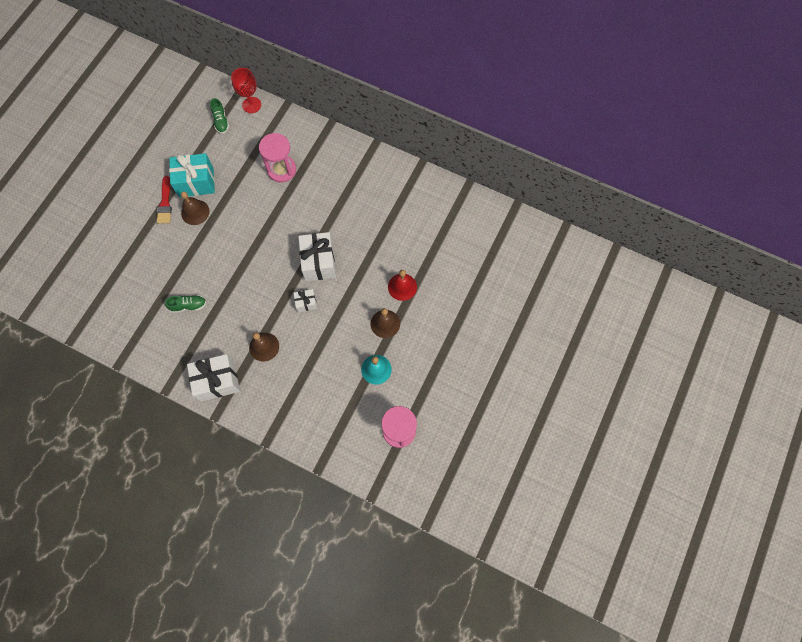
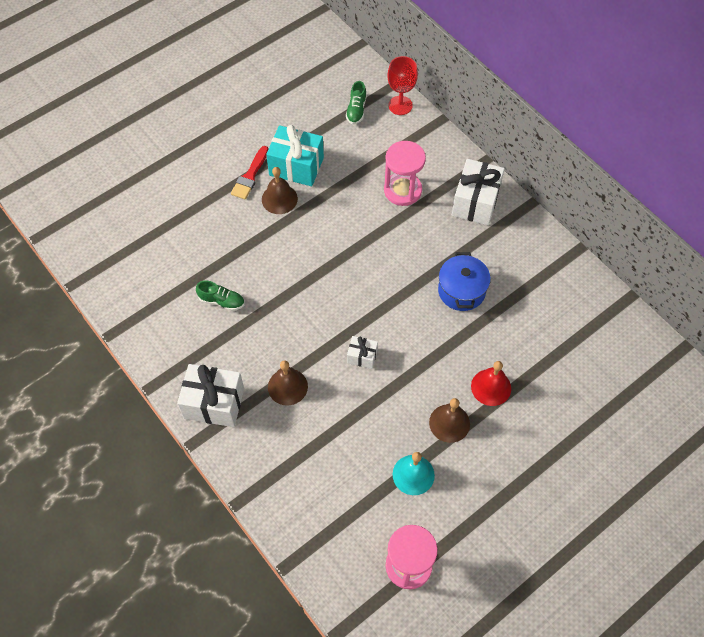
camera: 25 degrees right, 10 degrees down
(319, 262) = (399, 315): white gift -> white gift (475, 202)
(354, 227) = (461, 291): none -> blue pot

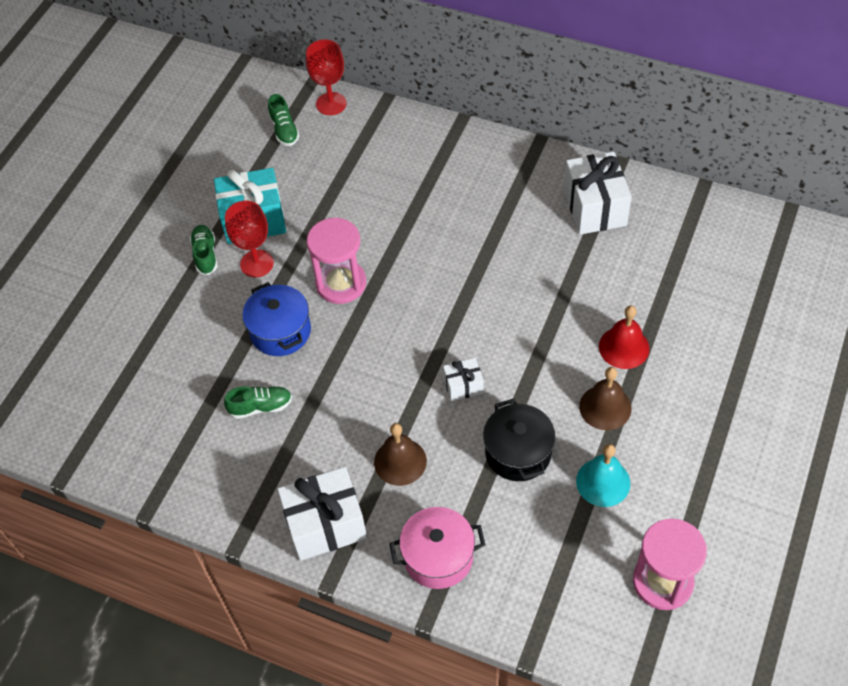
camera: 25 degrees left, 5 degrees down
(250, 176) = (205, 255): red brush -> green shoe
(271, 465) = (438, 557): none -> pink pot
(279, 199) = (257, 263): brown bell -> red goblet
(369, 423) = (518, 453): none -> black pot
(402, 190) = (392, 190): pink hourglass -> pink hourglass (341, 283)
(461, 291) = (526, 264): blue pot -> blue pot (280, 331)
(475, 202) = (480, 166): white gift -> white gift (594, 207)

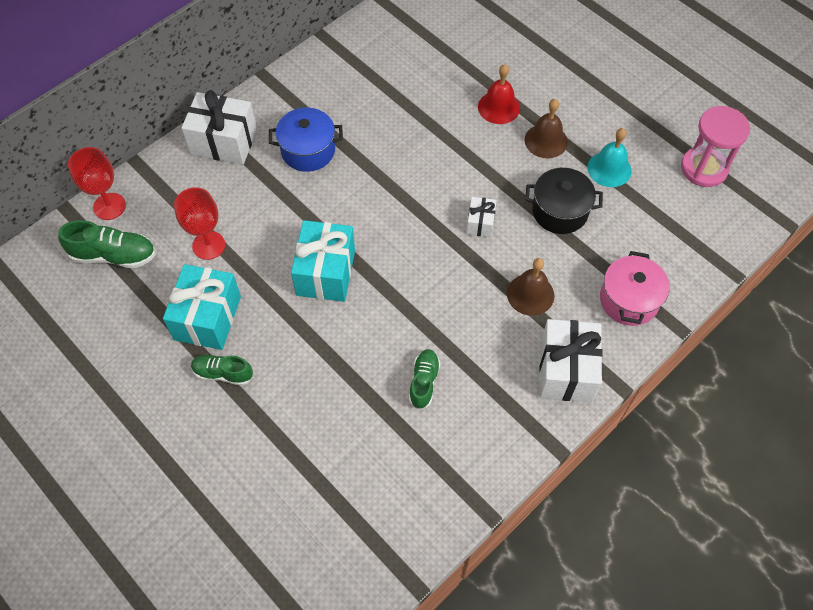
camera: 70 degrees left, 5 degrees up
(257, 263) = (261, 332): red goblet -> red goblet (209, 245)
(280, 331) = (350, 338): blue pot -> blue pot (308, 150)
(284, 130) = (114, 255): green shoe -> green shoe, size x1.51
(341, 283) = (325, 272): pink hourglass -> turquoise gift
(594, 207) = (357, 69): white gift -> white gift (224, 142)

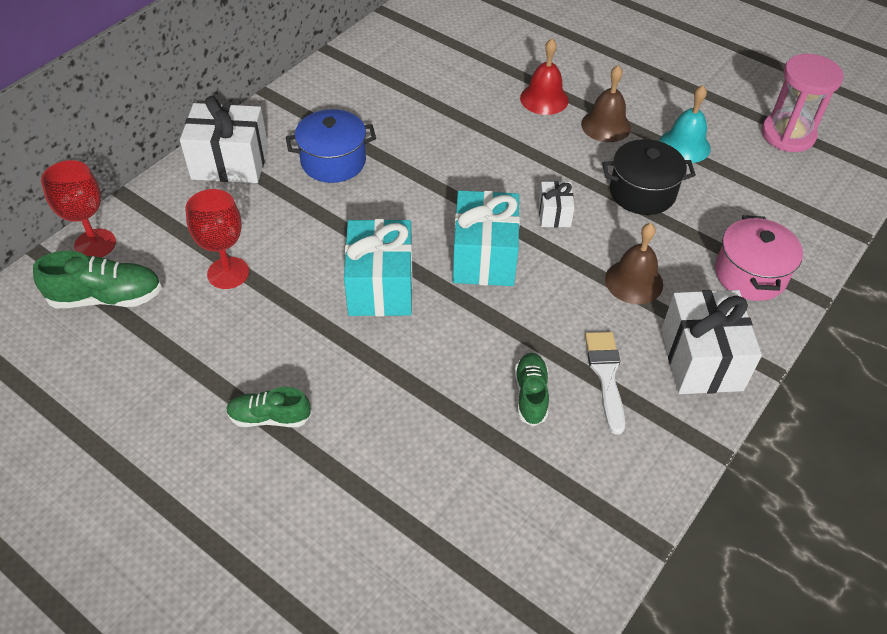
camera: 10 degrees left, 10 degrees down
(207, 318) = (239, 354): turquoise gift -> turquoise gift (484, 257)
(486, 374) = (606, 375): none -> white brush

